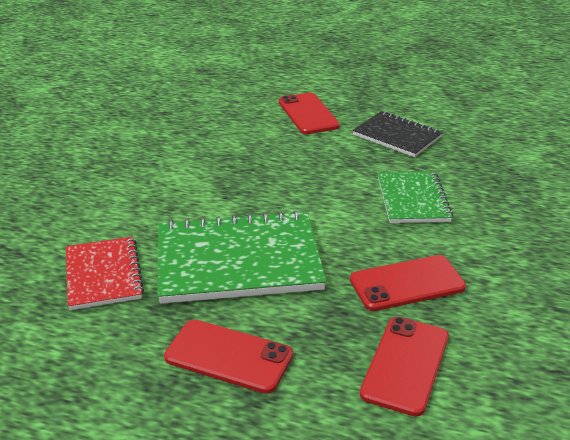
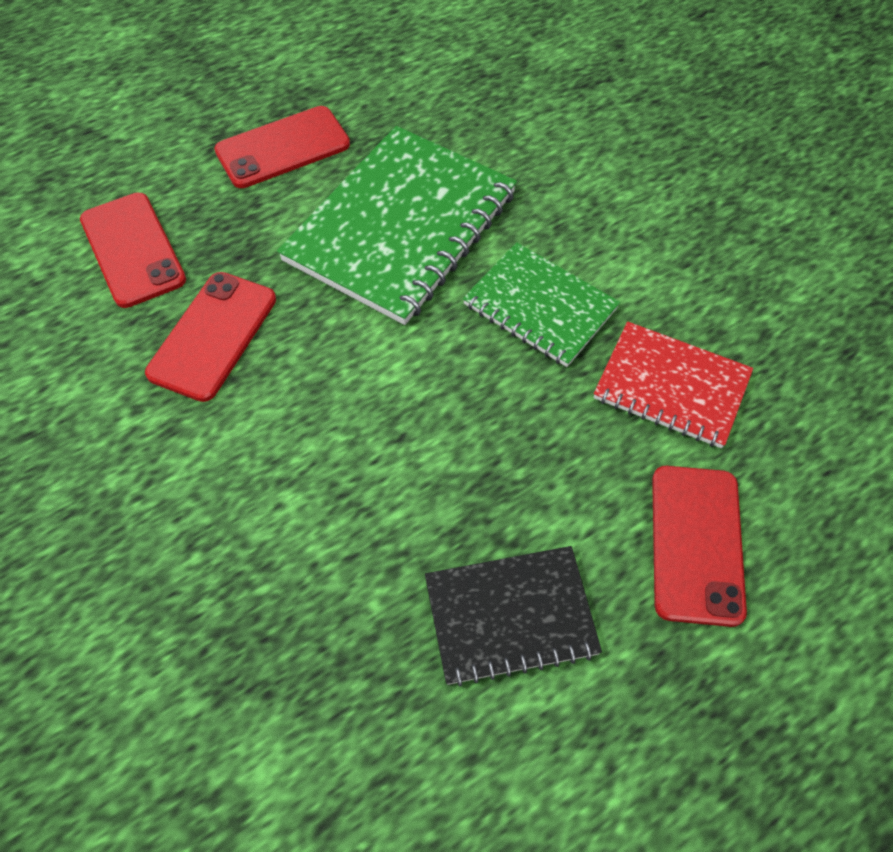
camera: 130 degrees right, 25 degrees up
(103, 275) = (484, 123): red notebook -> red notebook (671, 386)
(308, 114) = (696, 544): red phone -> red phone turned 75 degrees clockwise
(413, 199) = (335, 477): green notebook -> green notebook (540, 307)

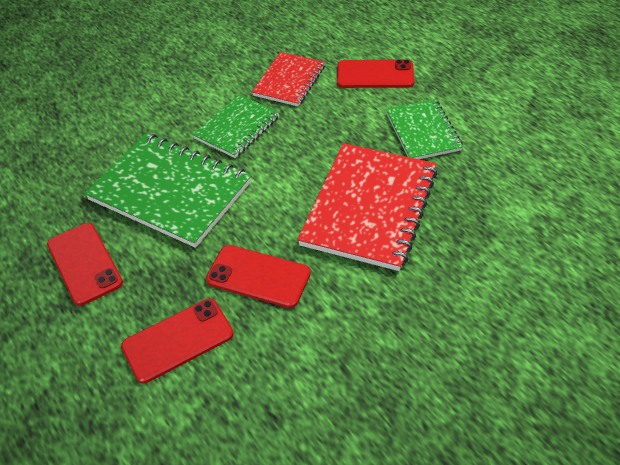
camera: 90 degrees left, 10 degrees down
(321, 496) = (369, 207): none -> red notebook
(510, 616) = (422, 132): black notebook -> green notebook

